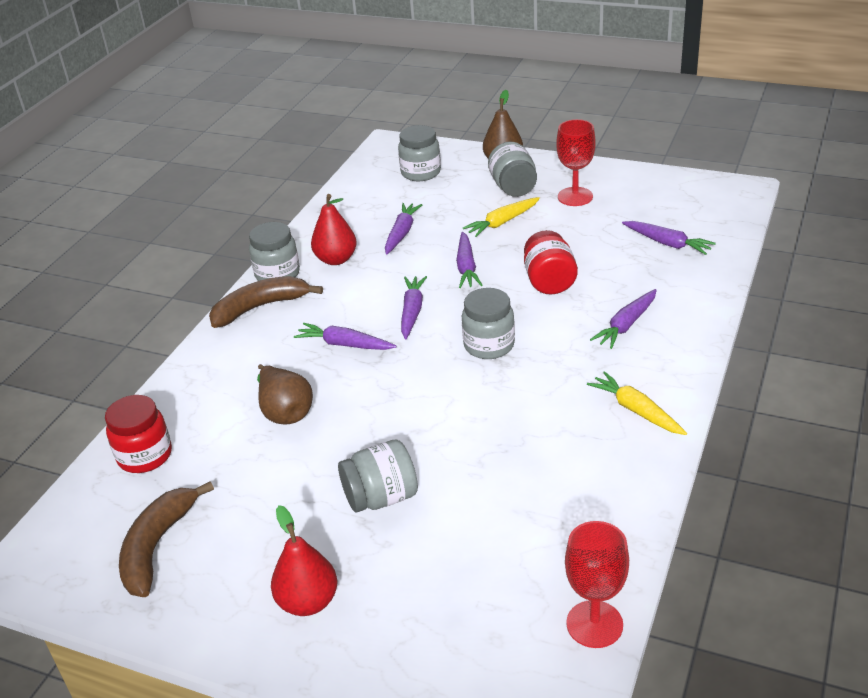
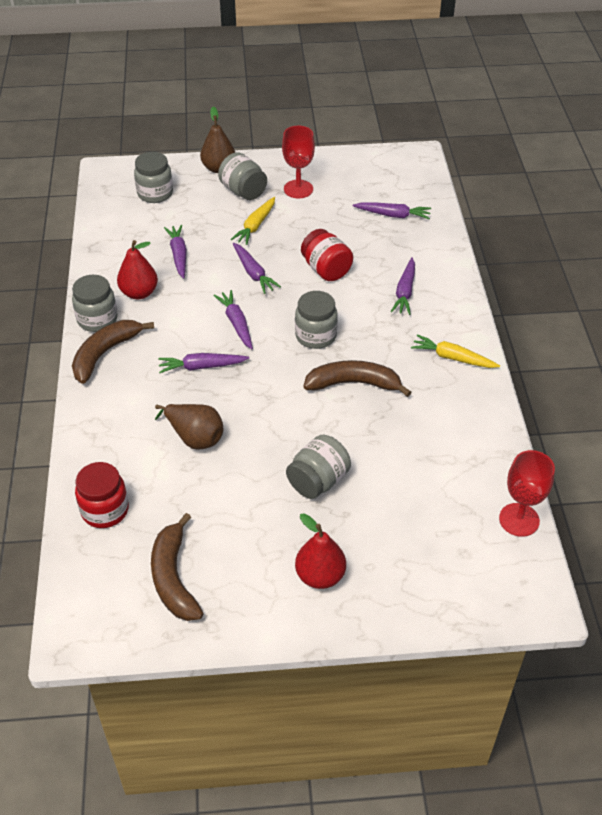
camera: 30 degrees left, 10 degrees up
(496, 406) = (353, 384): none -> brown banana

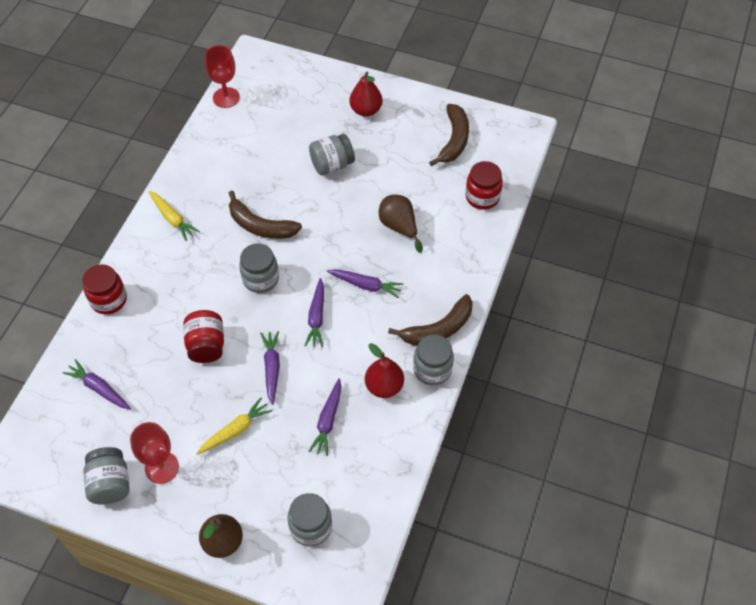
camera: 155 degrees left, 10 degrees up
(243, 191) = (218, 489): grey jar -> grey jar (110, 484)
(405, 292) = (159, 294): purple carrot -> none
(447, 272) = (109, 300): none -> red jar

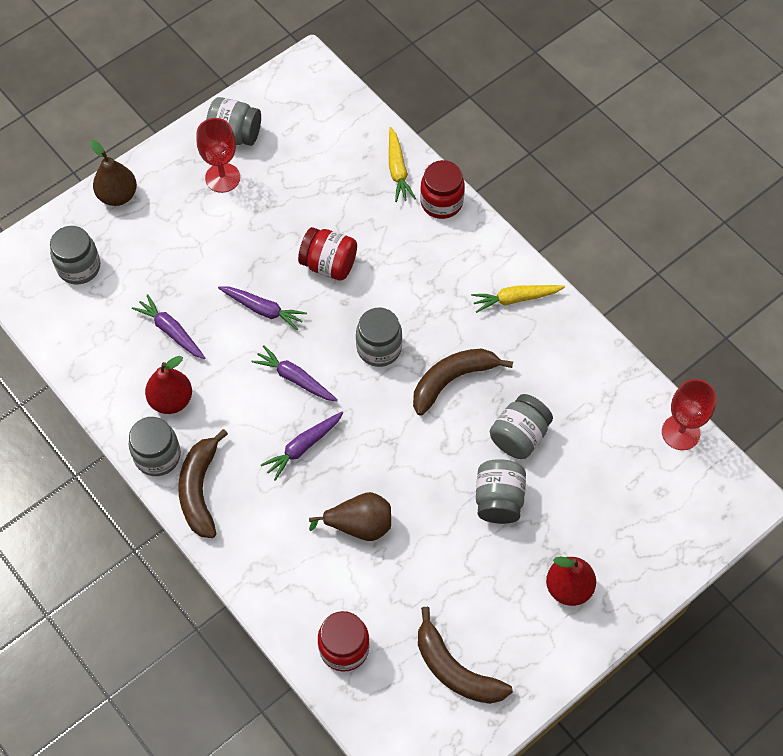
camera: 120 degrees right, 5 degrees up
(99, 388) = (341, 159): purple carrot -> none
(235, 430) = (217, 250): yellow carrot -> yellow carrot (397, 170)
(280, 173) = (519, 436): none -> grey jar

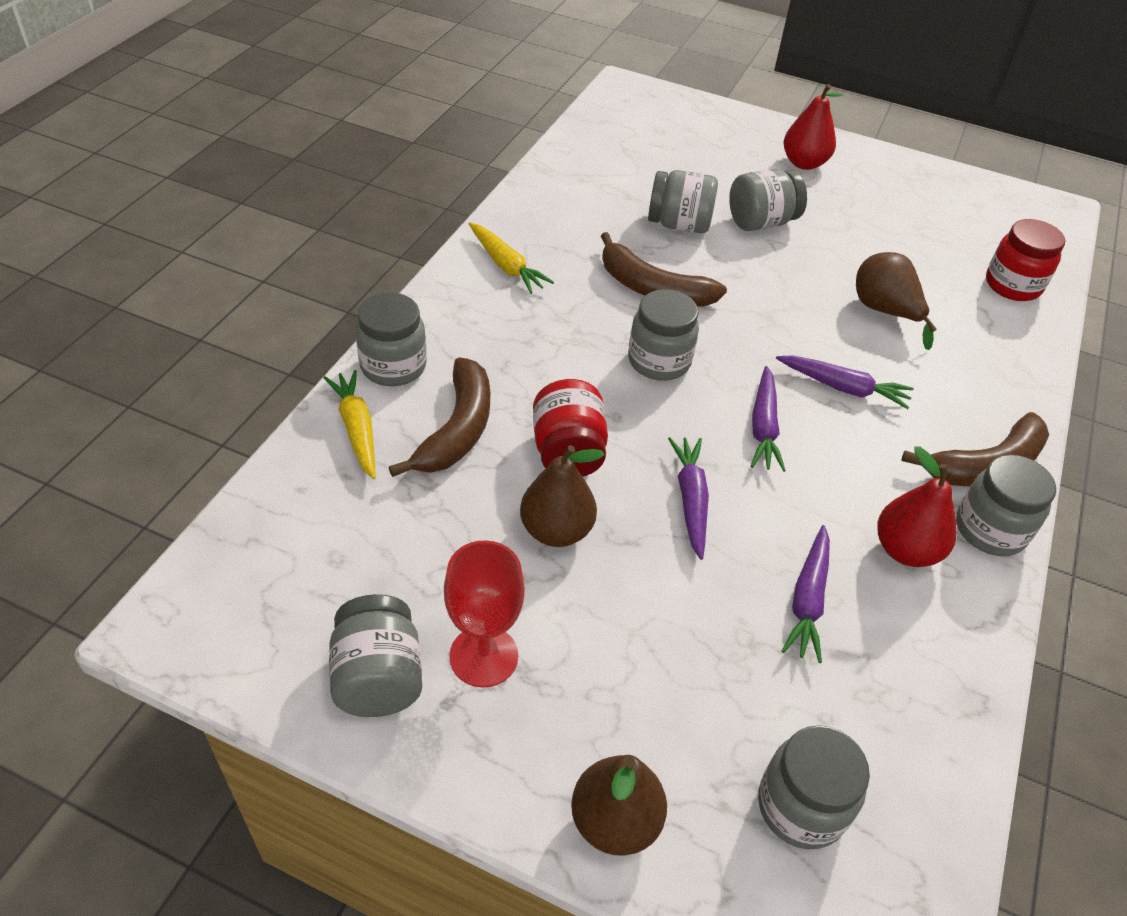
camera: 120 degrees left, 15 degrees down
(277, 236) = (556, 530): none -> brown pear
(397, 170) = (357, 429): yellow carrot -> yellow carrot turned 75 degrees counterclockwise
(441, 202) = (393, 366): red jar -> grey jar
(455, 669) = (948, 210): brown banana -> brown banana (457, 429)
(680, 432) = (588, 129): red goblet -> none

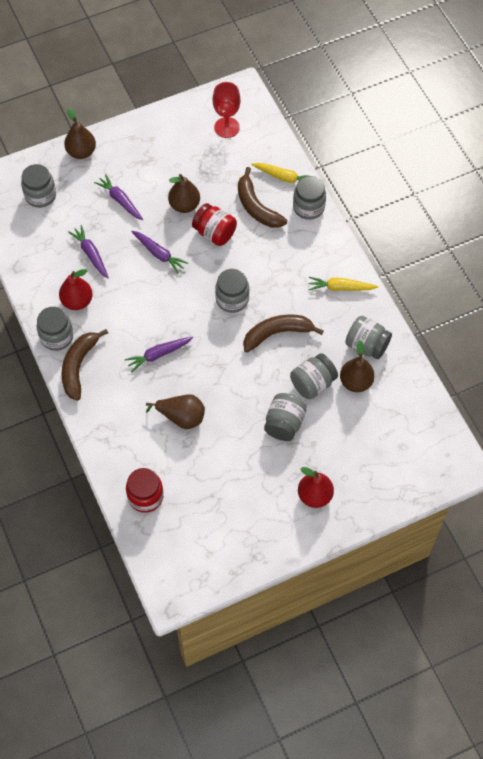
camera: 135 degrees right, 15 degrees up
(378, 678) = (176, 127): grey jar -> grey jar (366, 345)
(483, 656) = (158, 155): red goblet -> red goblet (226, 127)
(629, 193) = (356, 382): none -> brown pear
(763, 427) = (167, 306): purple carrot -> purple carrot (120, 200)

